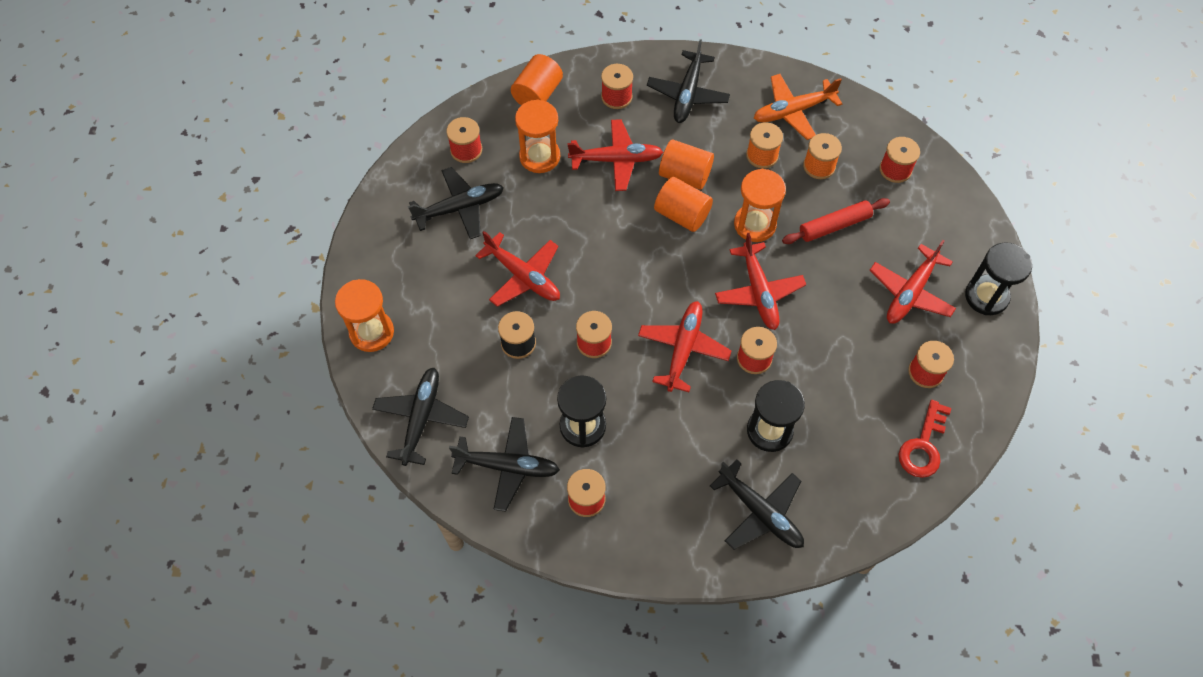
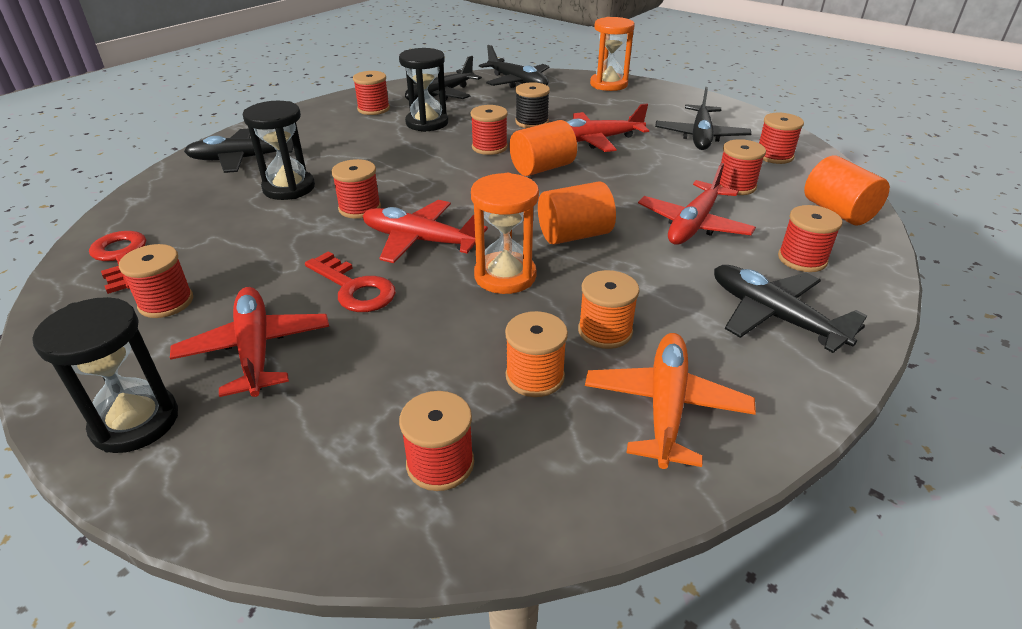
camera: 125 degrees right, 25 degrees down
(539, 156) = (735, 186): orange hourglass -> red spool
(683, 349) = (424, 180): red plane -> none
(685, 175) = (629, 258): orange cylinder -> orange cylinder (542, 168)
(830, 289) = (355, 288): none -> red key
(834, 225) = (427, 337): red rolling pin -> none

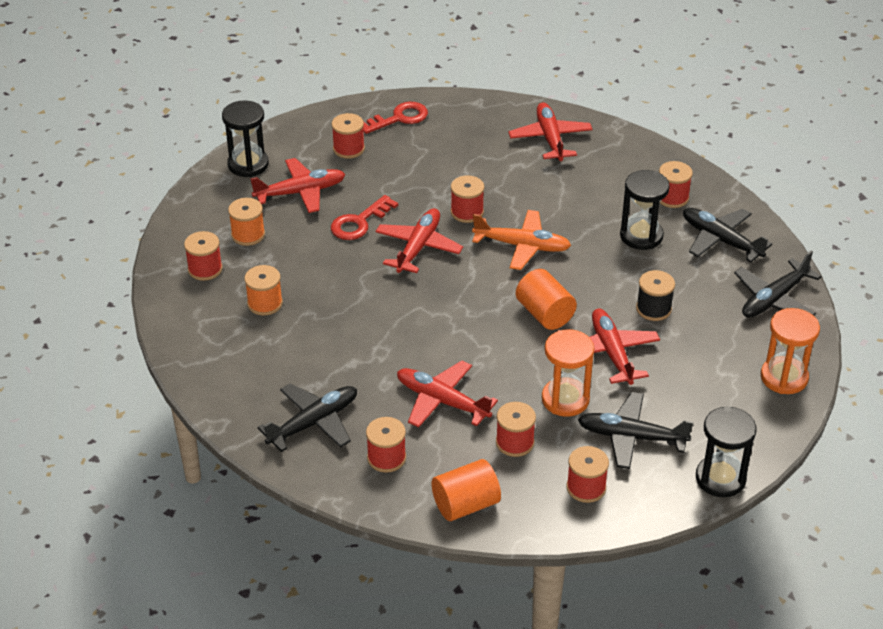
camera: 90 degrees right, 5 degrees up
(243, 159) = (550, 139): black plane -> red plane
(289, 188) = (499, 171): black hourglass -> black hourglass (720, 478)
(489, 147) = (587, 279): red spool -> none
(505, 276) = (370, 291): orange hourglass -> orange hourglass (565, 399)
(574, 235) = (425, 328): orange cylinder -> none
(605, 331) = (304, 336): orange spool -> orange spool (248, 235)
(665, 406) = (233, 356): orange plane -> orange plane (522, 246)

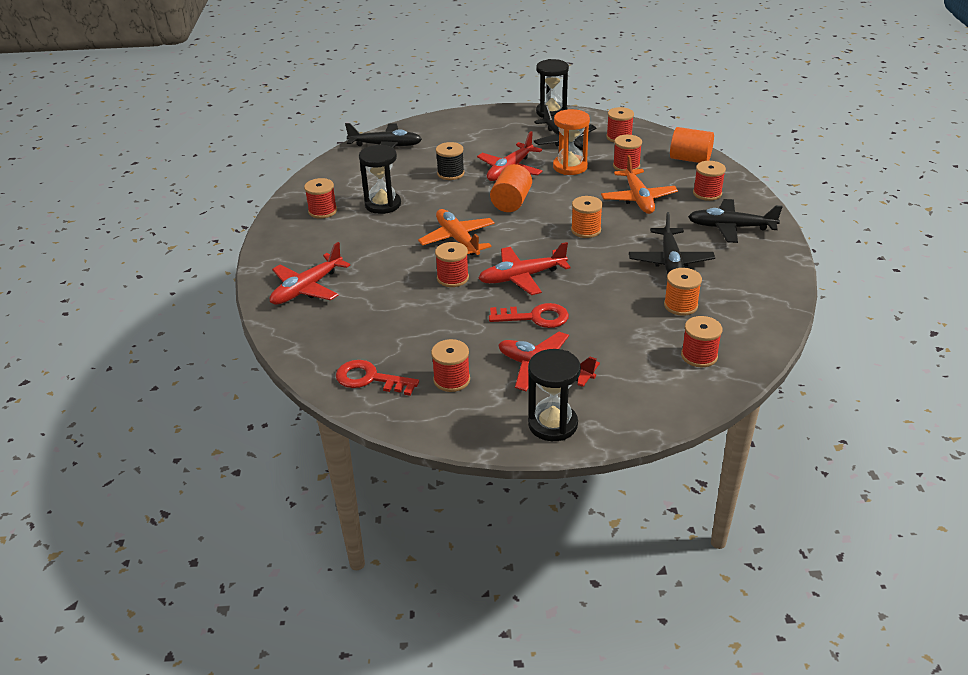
camera: 130 degrees left, 5 degrees down
(248, 235) = (632, 361): orange spool -> orange spool (586, 230)
(442, 401) = (638, 198): red plane -> orange plane
(721, 240) = (349, 179): black plane -> black plane (670, 261)
(784, 377) = (450, 122): orange hourglass -> none

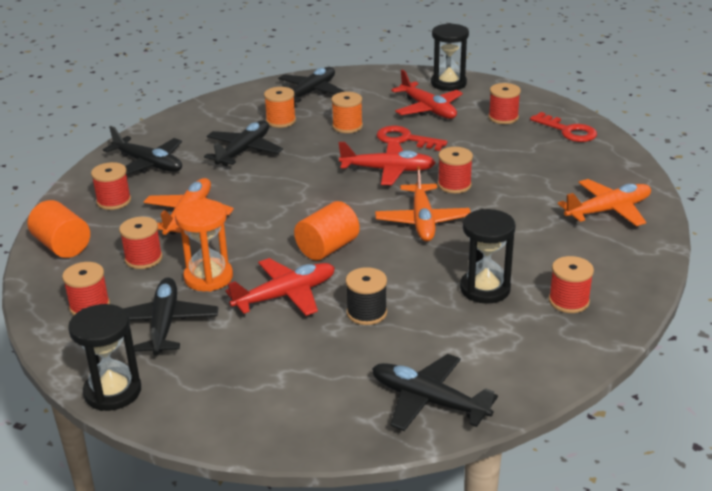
camera: 155 degrees left, 5 degrees down
(307, 288) = (608, 210): red plane -> orange plane
(586, 230) = (283, 196): orange spool -> orange spool (347, 126)
(699, 356) = (310, 93): red spool -> black plane

